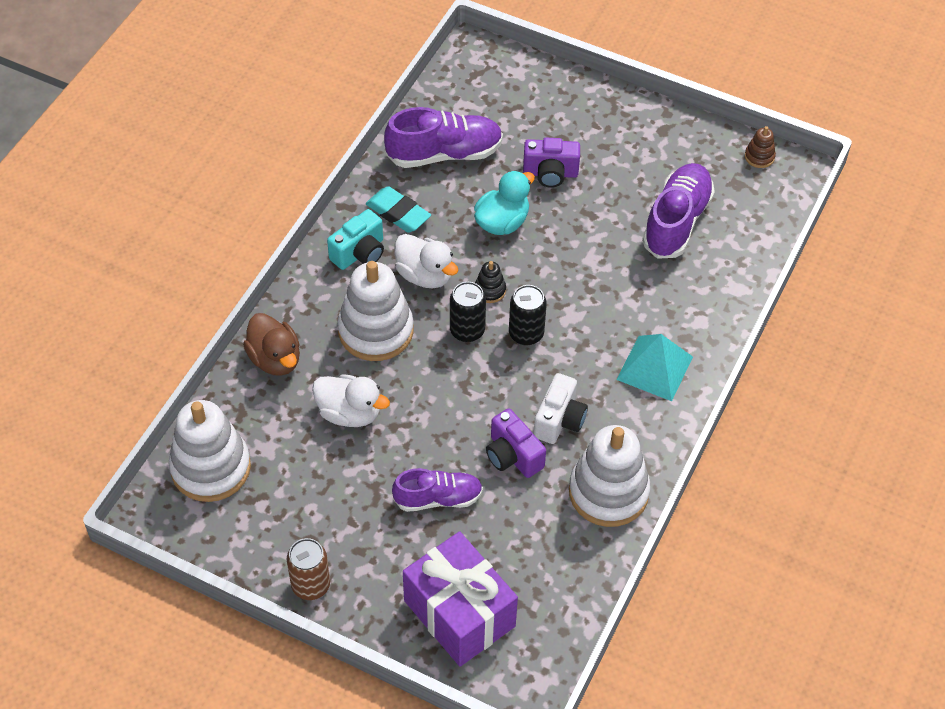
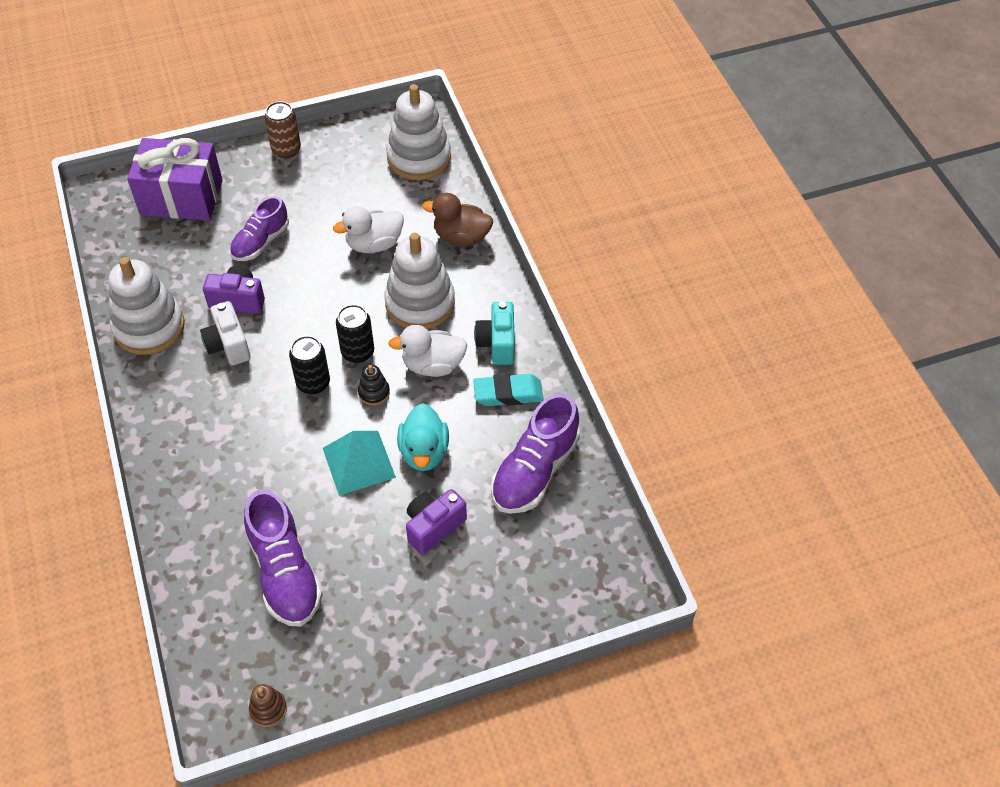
camera: 135 degrees right, 0 degrees up
(654, 368) = (192, 434): turquoise pyramid -> turquoise pyramid (358, 462)

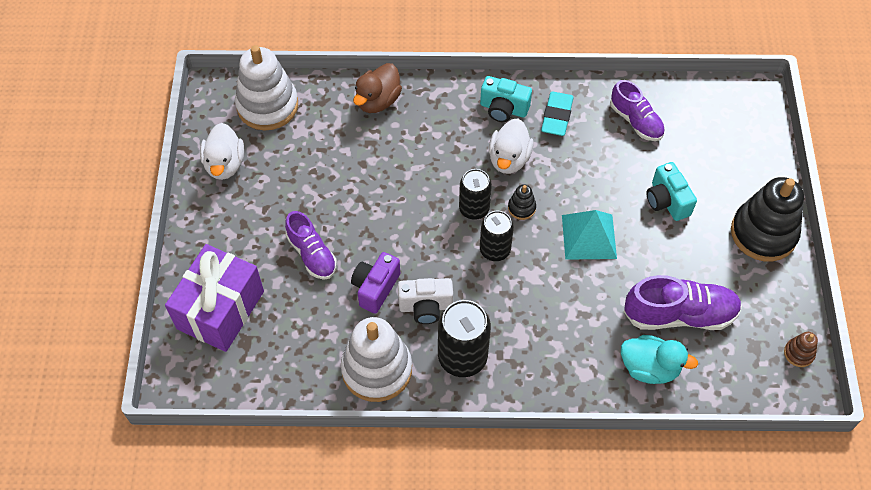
camera: 70 degrees left, 5 degrees up
(179, 390) = (462, 357): none -> black can
(286, 149) = (201, 206): brown can -> none
(374, 244) = (356, 166): white duck -> white duck (225, 164)
(420, 303) = (438, 150): white stacking toy -> none
(424, 452) = (594, 188): turquoise duck -> turquoise duck (649, 368)
(424, 639) = (763, 233): none -> black stacking toy
(433, 527) = (667, 201): purple camera -> turquoise camera
(535, 470) = (636, 121): purple shoe -> purple shoe, size x0.66

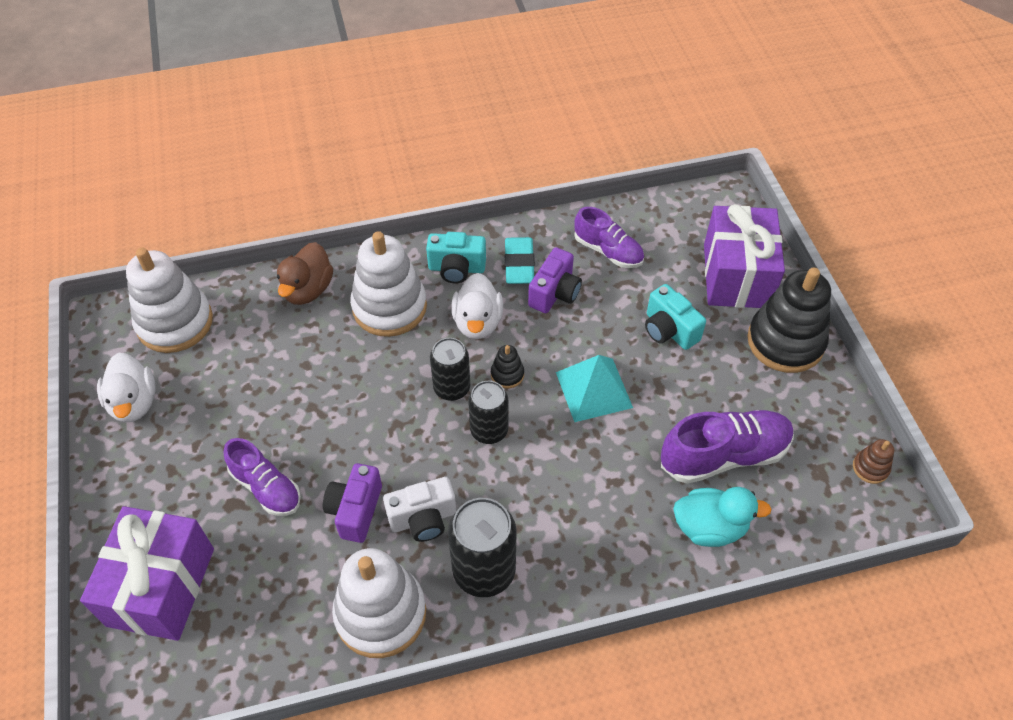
camera: 15 degrees left, 5 degrees down
(440, 130) = (389, 307): none -> white stacking toy
(580, 148) = (555, 293): none -> purple camera
(740, 167) = (736, 276): none -> purple gift

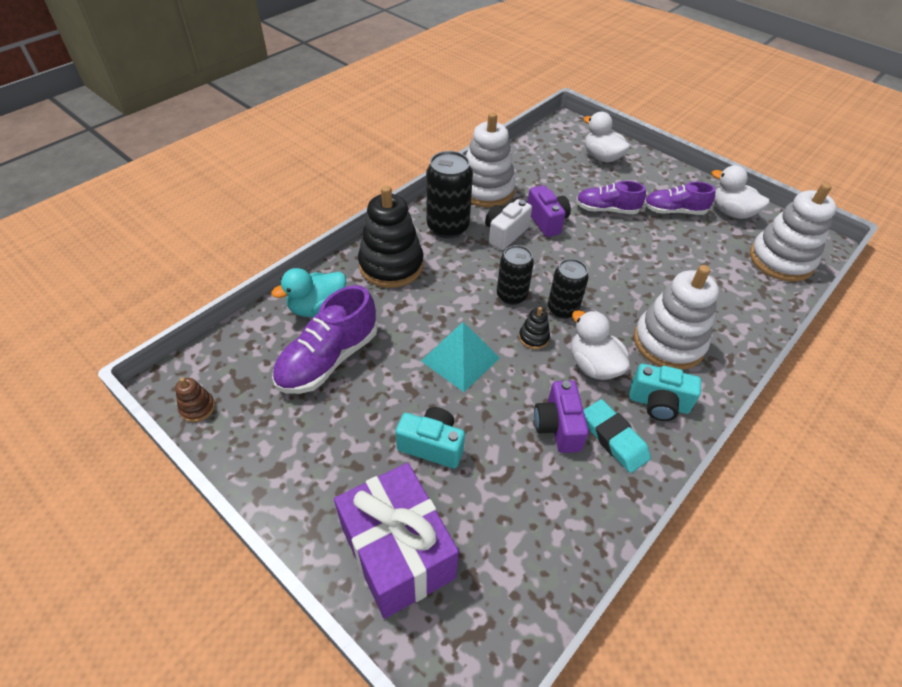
camera: 145 degrees right, 5 degrees down
(161, 586) = (602, 157): purple gift -> white duck
(308, 290) = (738, 324): brown duck -> none
(456, 269) = (658, 403): turquoise camera -> turquoise camera turned 135 degrees counterclockwise
(608, 251) = (548, 504): purple shoe -> purple shoe (674, 211)
(785, 342) = (312, 495): black stacking toy -> black stacking toy (391, 265)

